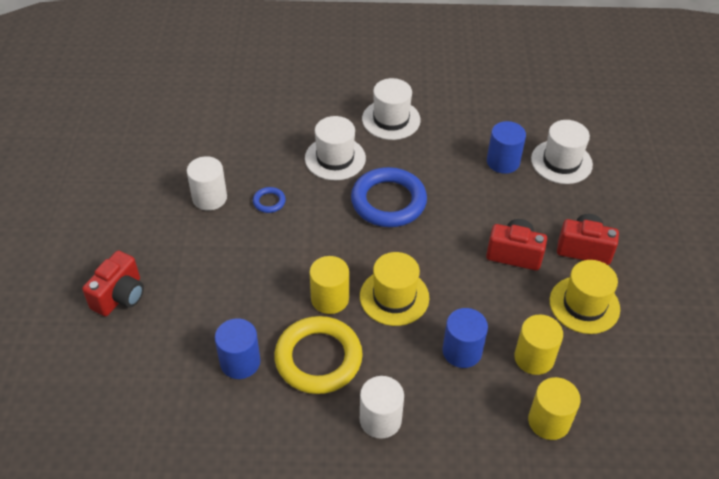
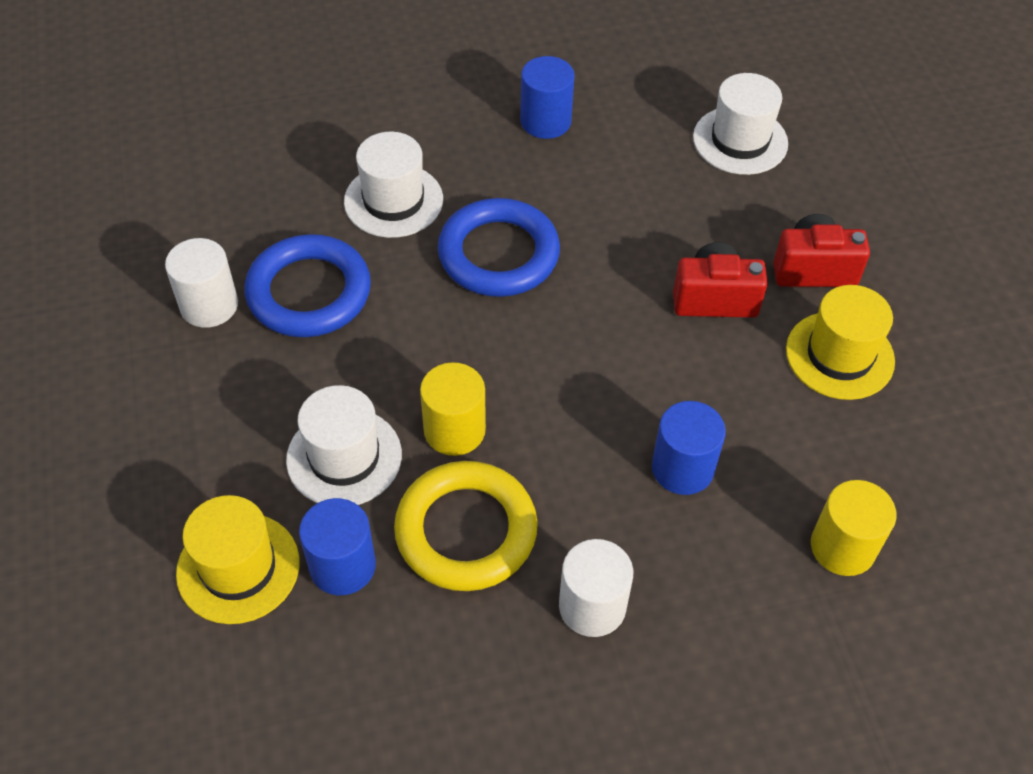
camera: 15 degrees left, 5 degrees up
(120, 296) = (108, 501): red camera -> none
(269, 202) = (309, 292): blue ring -> blue ring, size x2.31
(391, 119) = (462, 121): white hat -> white hat (344, 457)
(394, 297) = (554, 405): yellow hat -> yellow hat (238, 568)
(503, 162) = (654, 157): blue cylinder -> blue cylinder (545, 121)
(534, 358) = (792, 454): yellow cylinder -> none

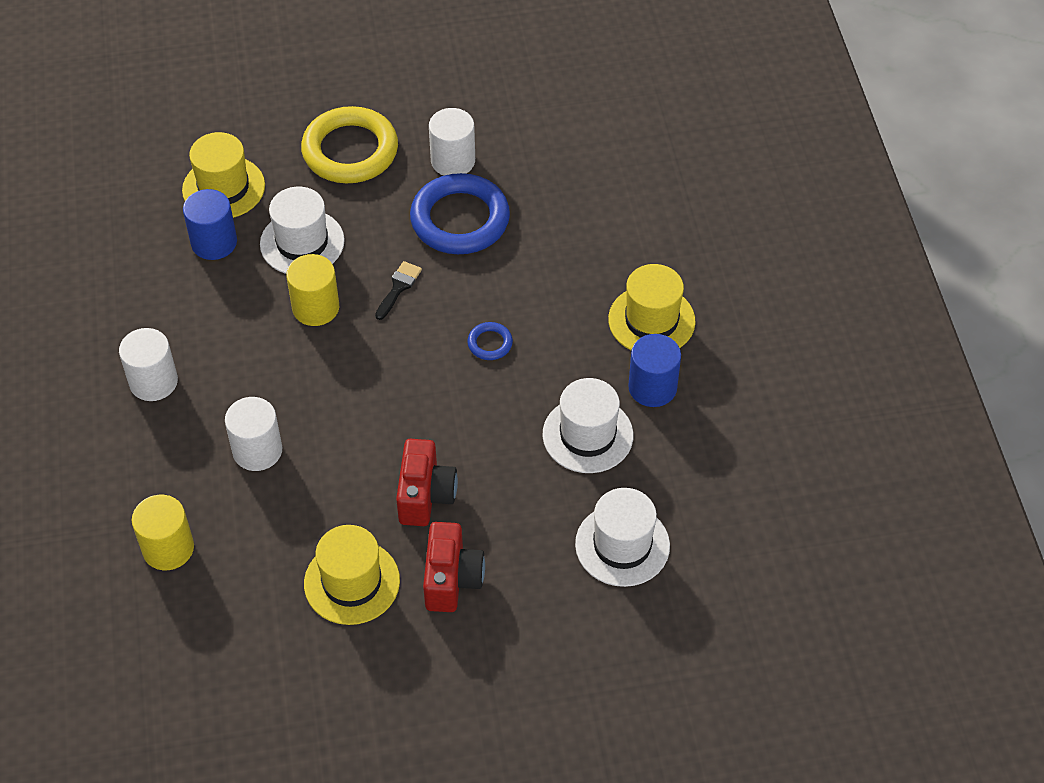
camera: 95 degrees right, 0 degrees up
(393, 200) = (556, 273): white hat -> white hat (587, 435)
(419, 346) = (398, 288): none -> black brush
(457, 123) = (651, 320): none -> yellow hat
(466, 531) = (228, 311): yellow ring -> yellow ring (350, 151)
(498, 254) = (490, 343): blue ring -> blue ring, size x0.43
(682, 468) = (257, 450): blue cylinder -> white cylinder

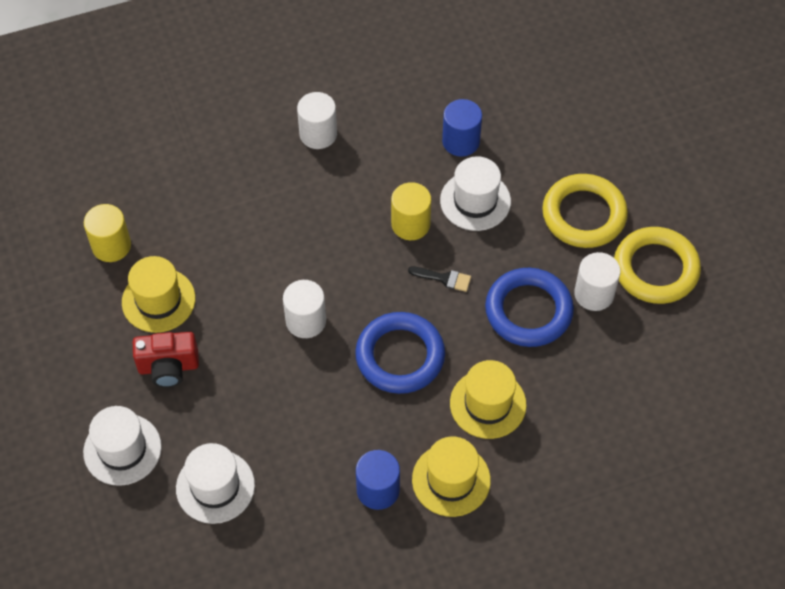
camera: 80 degrees right, 5 degrees up
(168, 548) = (173, 178): yellow cylinder -> yellow cylinder (111, 245)
(223, 188) = (519, 135): yellow hat -> yellow hat (488, 404)
(257, 450) = (266, 214): white cylinder -> white cylinder (306, 321)
(425, 495) = (242, 335): red camera -> none
(436, 105) = (655, 269): none -> yellow ring
(490, 343) = (400, 356): blue ring -> blue ring, size x2.31
(587, 435) = (319, 445): white hat -> white hat (122, 449)

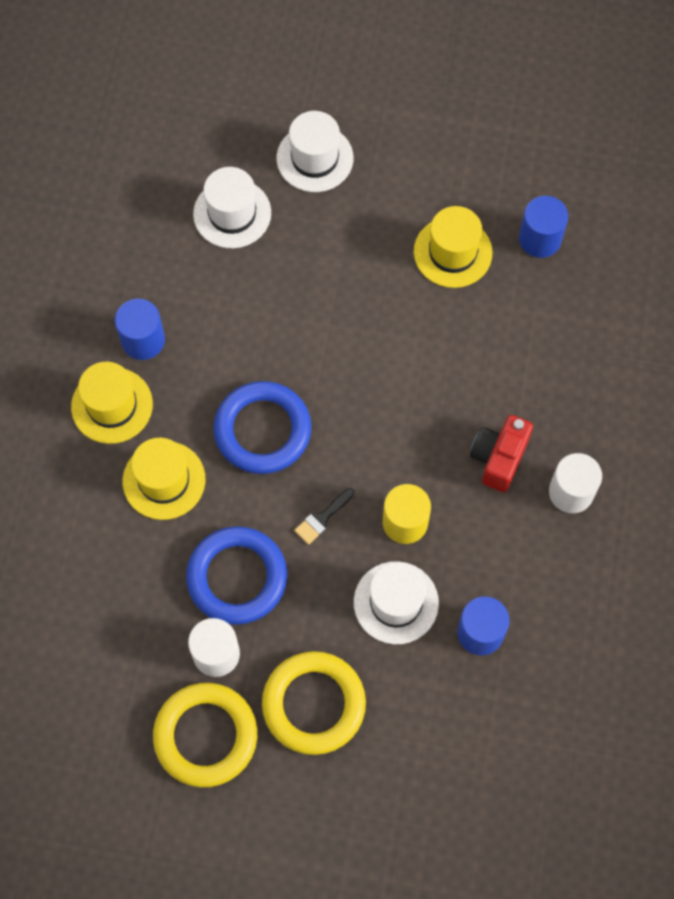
camera: 120 degrees right, 10 degrees up
(111, 245) = (540, 239): yellow cylinder -> blue cylinder
(168, 367) = (374, 229): red camera -> red camera (498, 458)
(306, 321) = (352, 367): white cylinder -> none

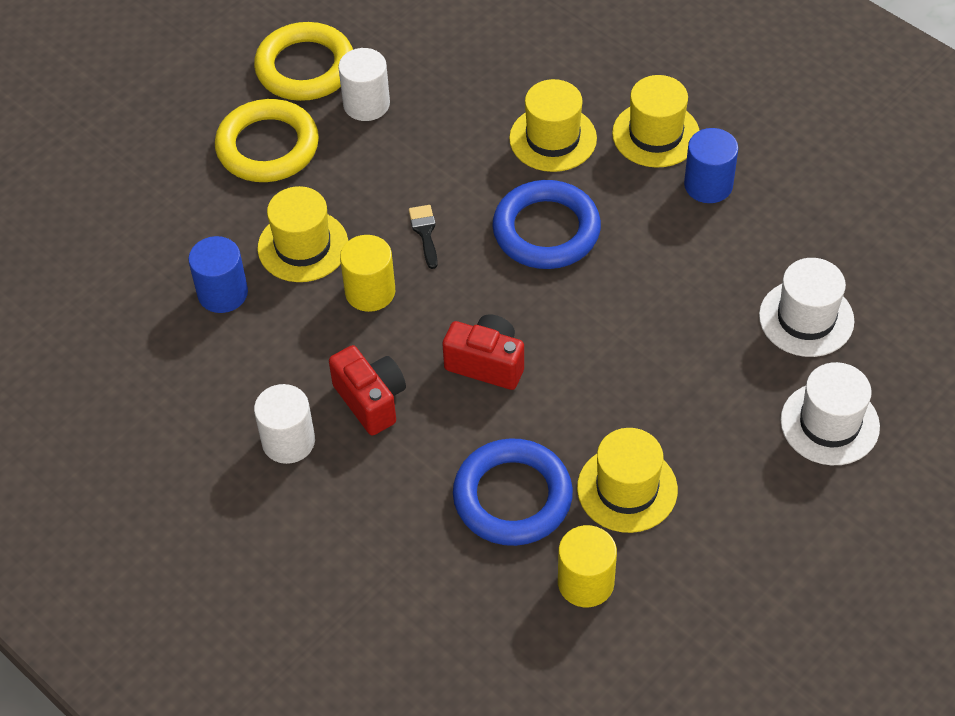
camera: 125 degrees right, 15 degrees down
(237, 577) = (421, 147): blue ring -> blue ring (512, 497)
(396, 602) = (303, 246): white hat -> yellow hat
(413, 399) = (487, 363): none -> red camera
(540, 239) = (585, 582): blue cylinder -> yellow cylinder

